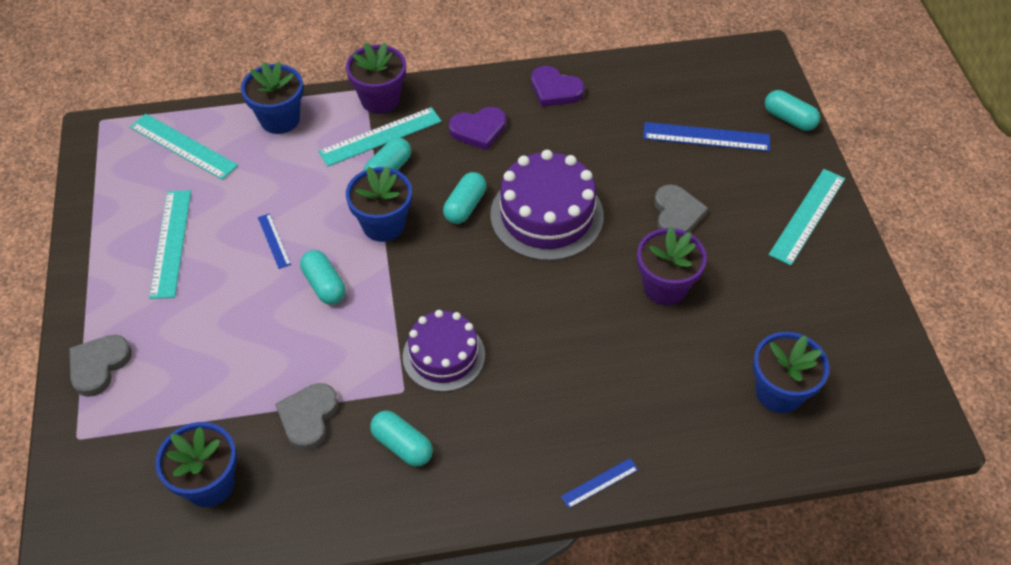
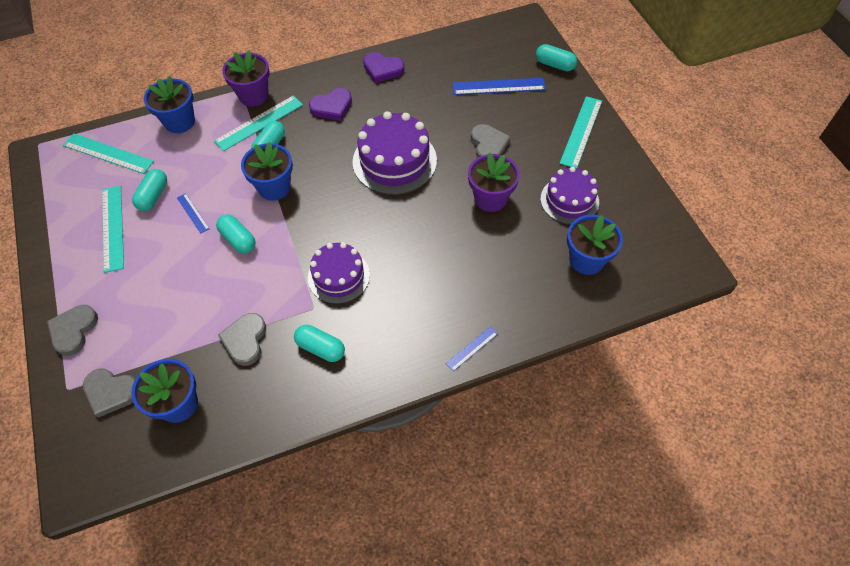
camera: 10 degrees left, 5 degrees up
(130, 453) = (111, 392): none -> grey heart
(465, 206) = (333, 164): turquoise capsule -> turquoise capsule (153, 196)
(772, 307) = (569, 200): none -> purple cake

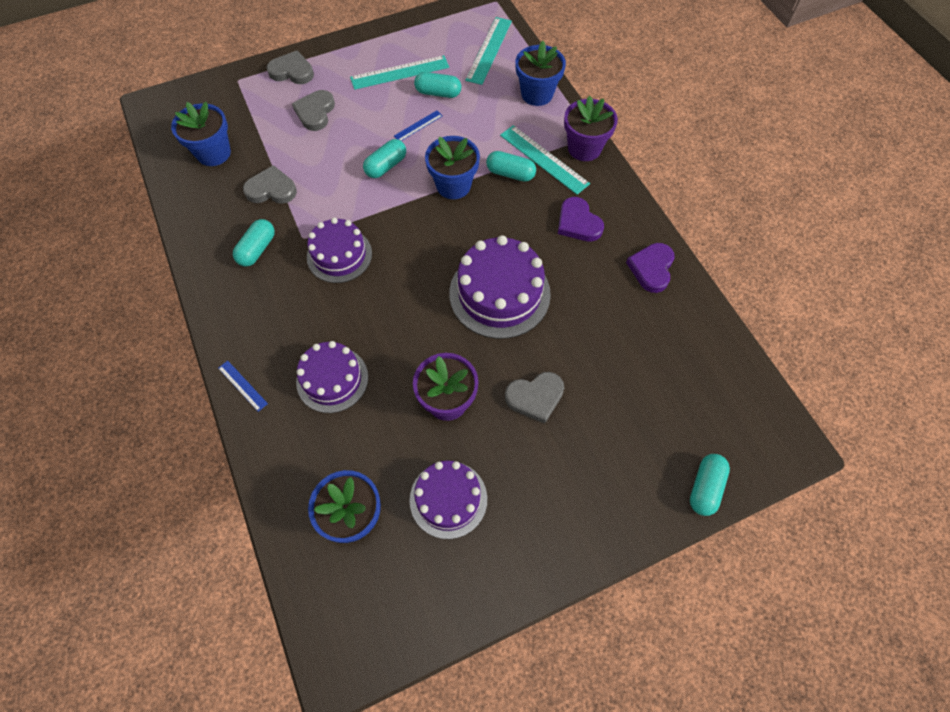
camera: 85 degrees right, 5 degrees up
(111, 392) = (231, 108): grey heart -> grey heart (315, 112)
(468, 278) = (332, 379): none -> purple cake
(498, 86) = (645, 409): blue ruler -> none
(581, 131) = (574, 521): turquoise ruler -> none

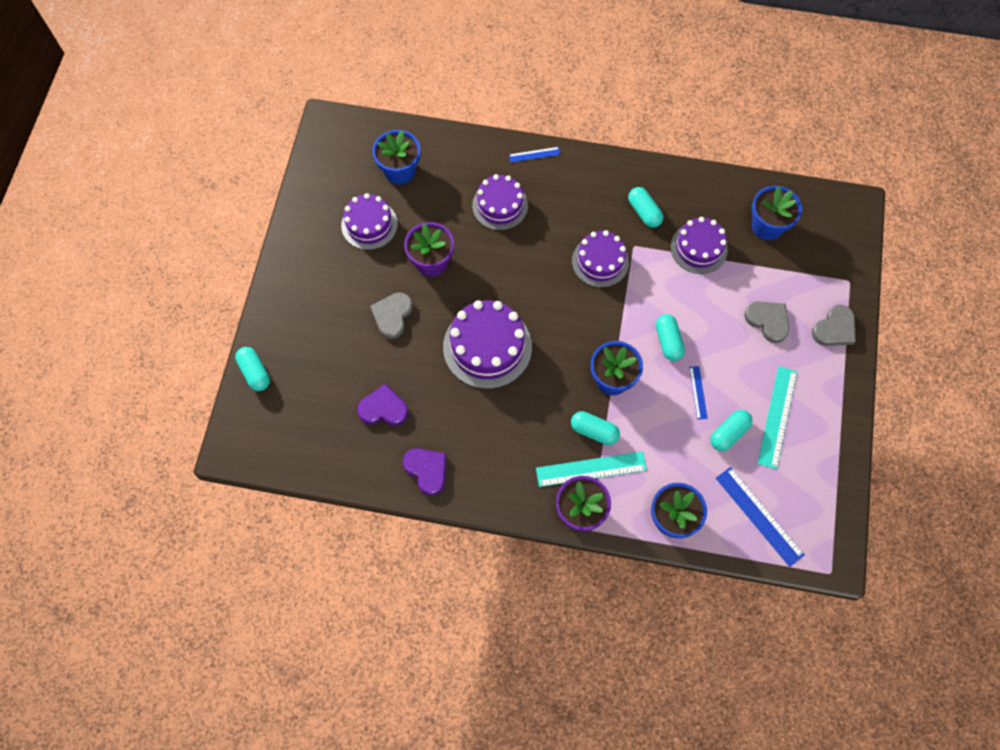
camera: 125 degrees right, 5 degrees up
(271, 189) = (699, 248): grey heart -> purple cake
(489, 50) = (759, 516): turquoise ruler -> blue ruler
(510, 174) = (594, 431): turquoise capsule -> turquoise capsule turned 60 degrees clockwise
(578, 223) = (508, 448): purple heart -> purple heart (383, 408)

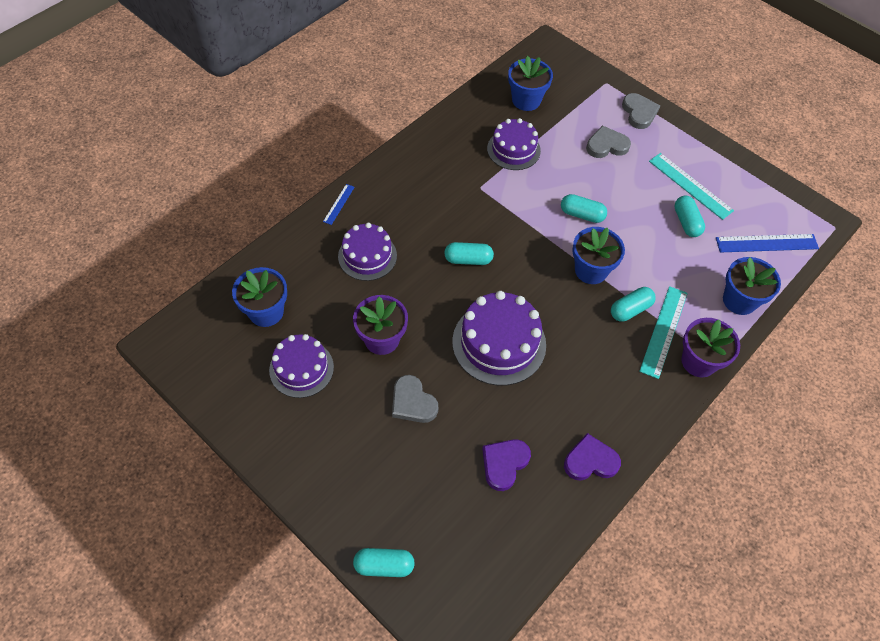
camera: 60 degrees left, 10 degrees down
(600, 261) = (477, 217): purple cake -> none
(644, 212) = (454, 164): turquoise capsule -> turquoise capsule (468, 259)
(698, 392) = (639, 221): blue ruler -> none

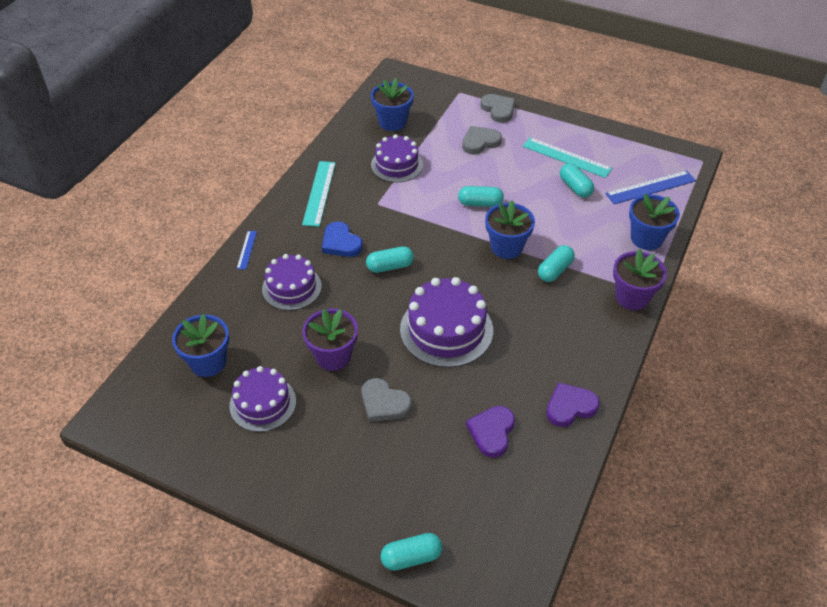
camera: 15 degrees left, 10 degrees down
(429, 221) = (341, 243): none -> blue heart
(663, 331) = (591, 280): turquoise ruler -> turquoise ruler (319, 193)

